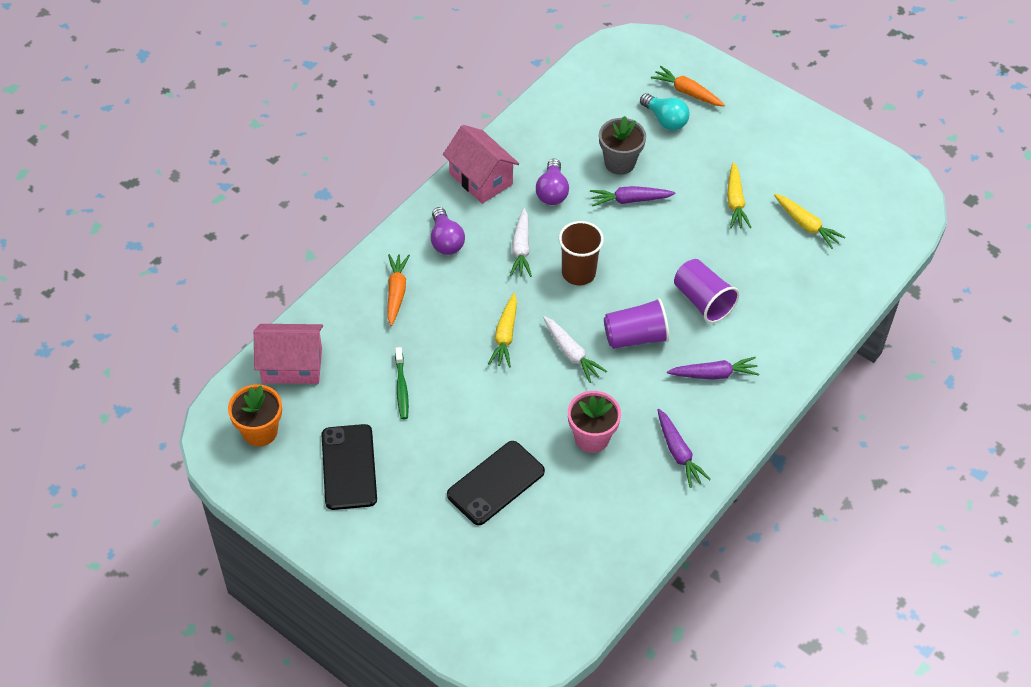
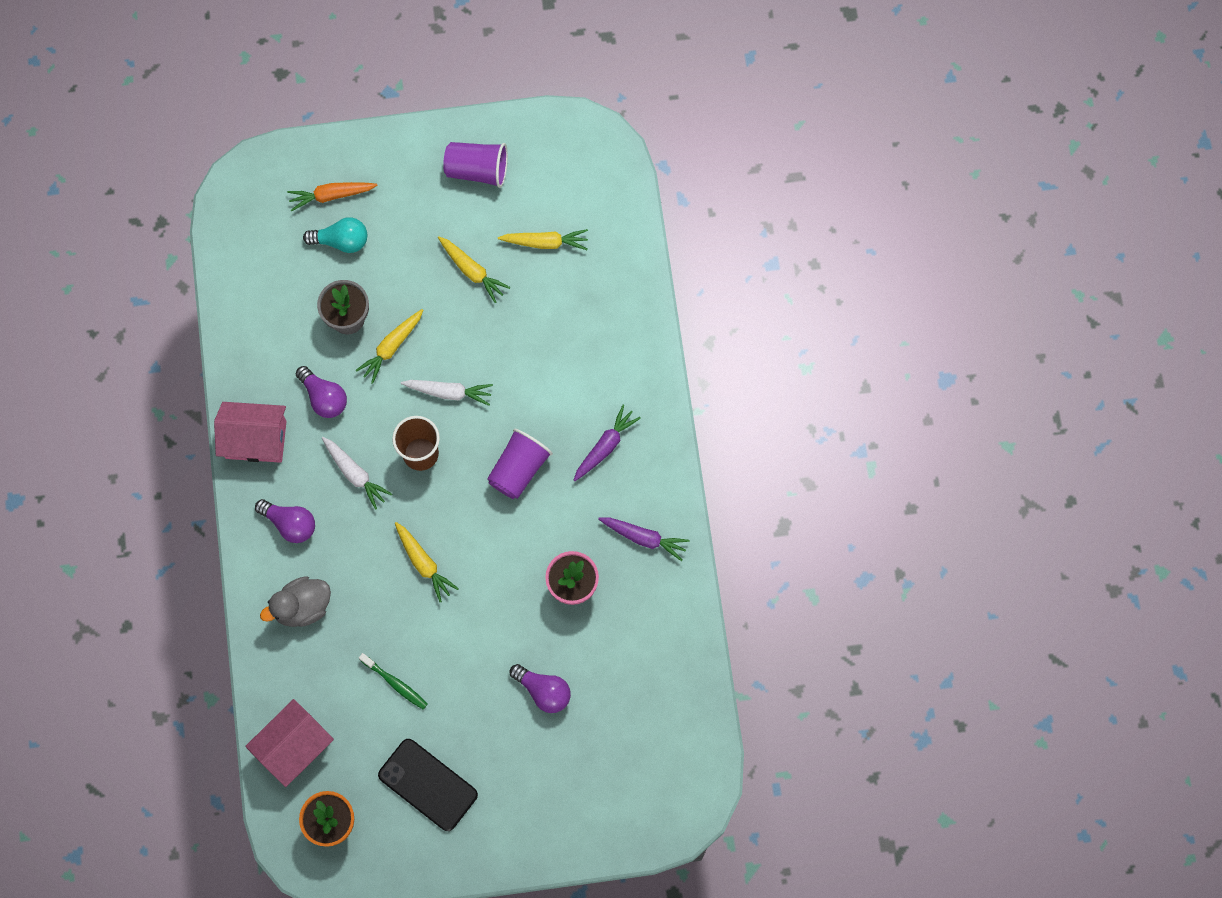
camera: 45 degrees left, 20 degrees up
(396, 292) = (302, 607): orange carrot -> grey duck
(495, 483) = (543, 691): black phone -> purple light bulb
(571, 353) = (487, 530): white carrot -> white carrot (449, 392)
(630, 200) = (391, 347): purple carrot -> yellow carrot
(703, 301) = (536, 388): purple cup -> purple cup (477, 170)

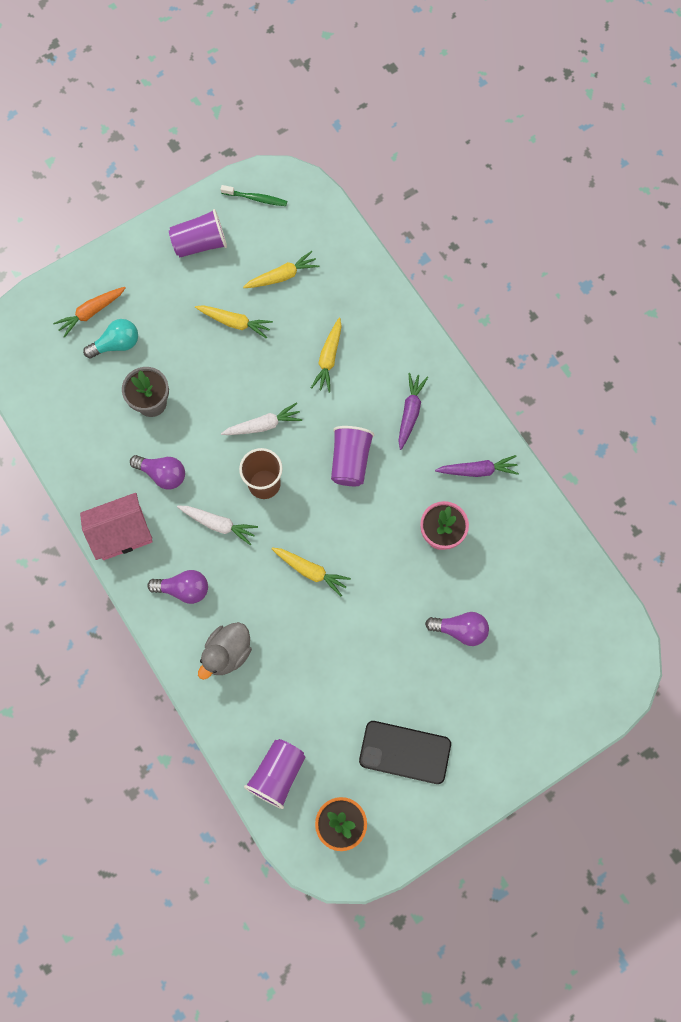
camera: 25 degrees left, 0 degrees up
(294, 747) = (277, 774): pink house -> purple cup
(391, 347) = (199, 410): yellow carrot -> yellow carrot (328, 358)
(395, 683) = (336, 680): green toothbrush -> green toothbrush (256, 198)

